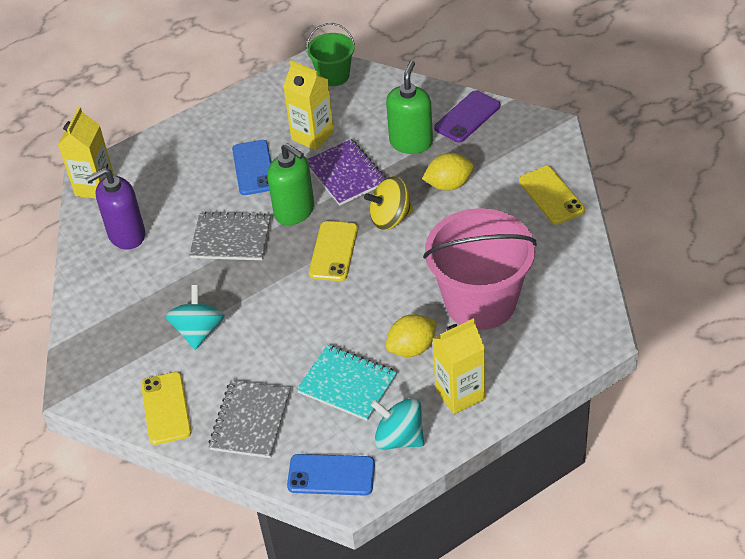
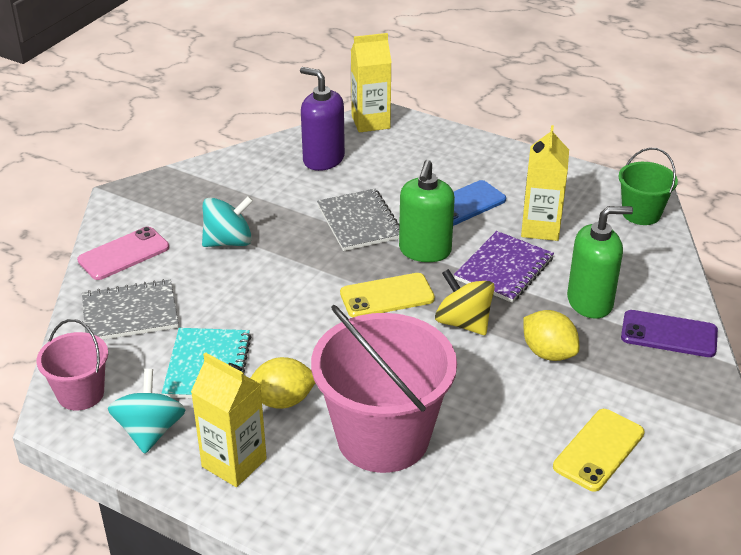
camera: 60 degrees right, 10 degrees down
(166, 408) = (124, 254): yellow phone -> pink phone
(331, 475) = (80, 394): blue phone -> pink bucket
(412, 348) = (283, 400): yellow lemon -> yellow lemon turned 45 degrees counterclockwise

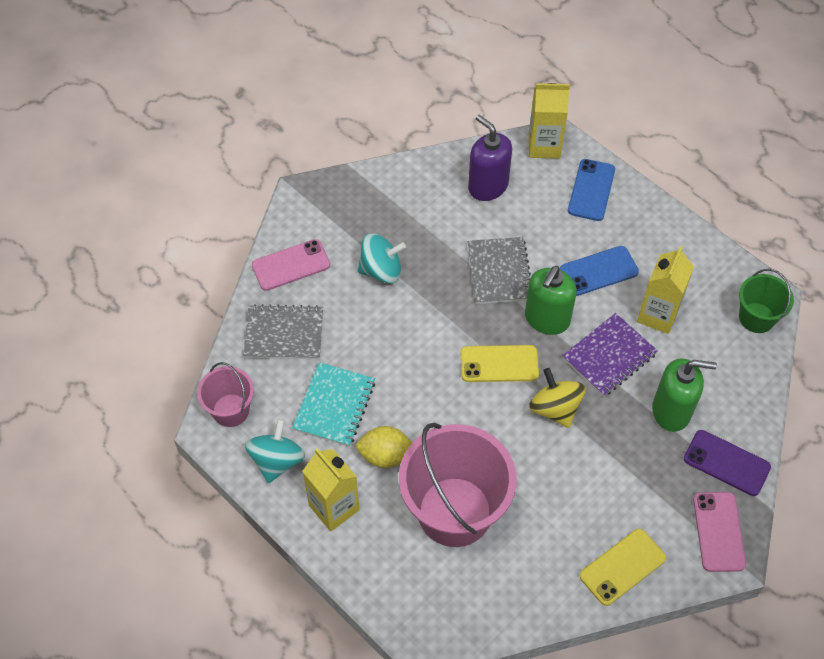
camera: 15 degrees right, 20 degrees up
(432, 146) = (591, 190): none -> blue phone
(548, 353) = (616, 458): yellow lemon -> none
(690, 395) = (719, 531): none -> pink phone

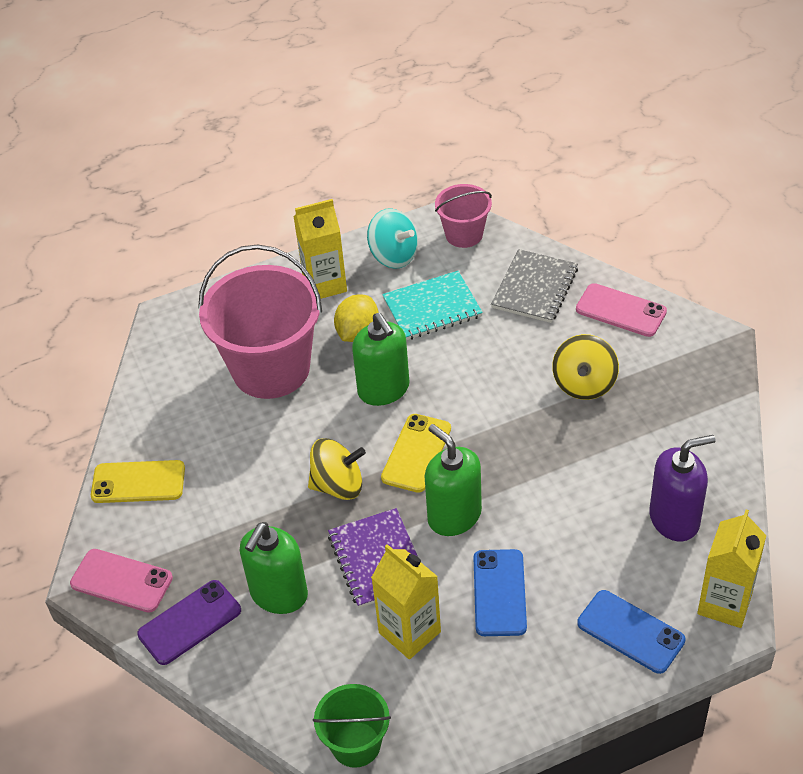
camera: 115 degrees right, 10 degrees down
(291, 265) = (620, 311): pink phone -> pink phone turned 60 degrees counterclockwise
(334, 405) = (432, 308): turquoise notebook -> turquoise notebook turned 60 degrees counterclockwise
(381, 270) = (584, 384): turquoise spinning top -> yellow spinning top
(443, 411) = (384, 389): none -> green soap dispenser
(499, 272) = (539, 491): grey notebook -> none
(622, 567) = (138, 482): yellow phone -> yellow phone turned 75 degrees counterclockwise

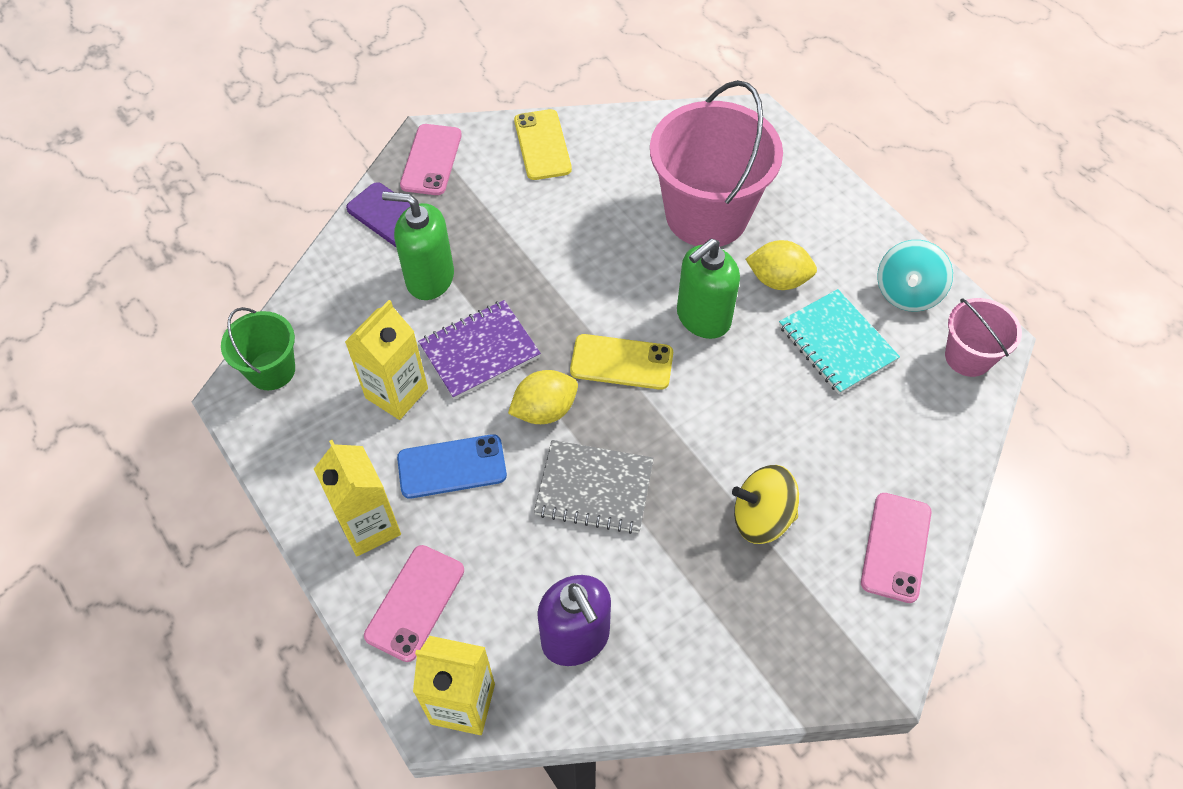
camera: 75 degrees right, 10 degrees up
(324, 284) = (841, 237): yellow carton -> yellow carton (369, 526)
(338, 485) = (566, 301): yellow spinning top -> none
(454, 516) = (544, 410): green soap dispenser -> yellow lemon
(535, 288) = (903, 445): grey notebook -> grey notebook (594, 488)
(630, 632) = (415, 602): blue phone -> pink phone

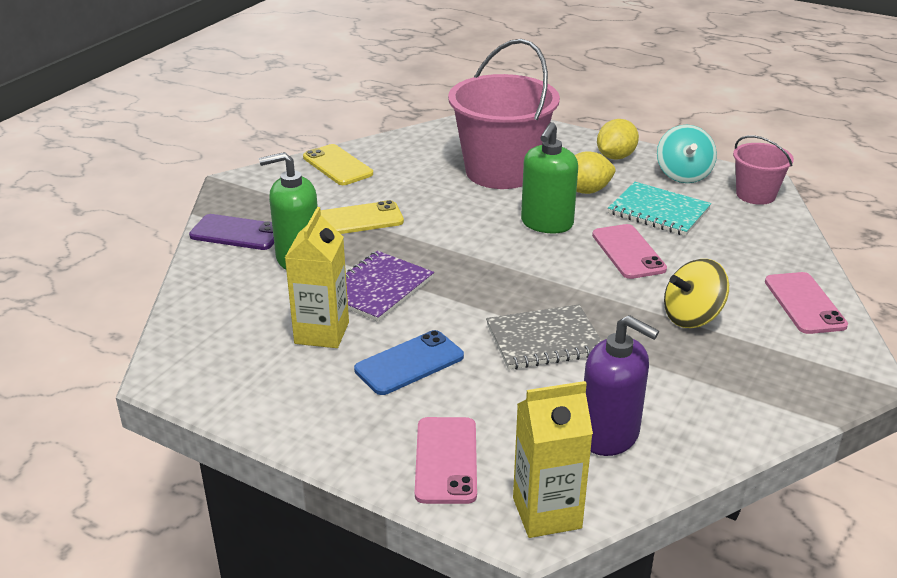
camera: 25 degrees left, 25 degrees down
(271, 370) = (188, 351): green bucket -> none
(369, 526) = (362, 423): yellow carton -> none
(431, 160) = (247, 194): pink phone -> pink phone (628, 252)
(544, 410) = (463, 307): yellow lemon -> yellow lemon (615, 157)
(621, 362) = (504, 263): yellow phone -> yellow phone (358, 219)

